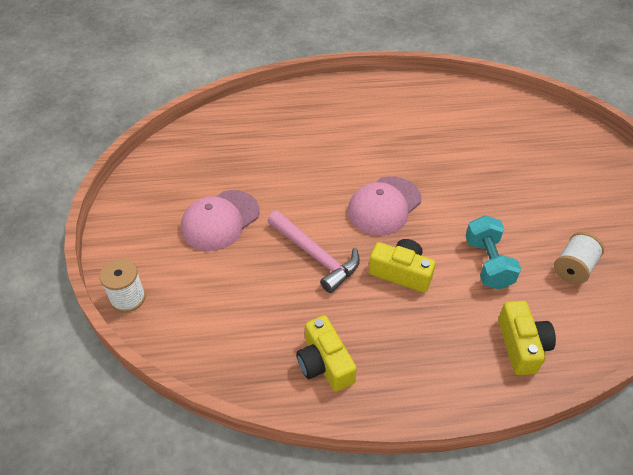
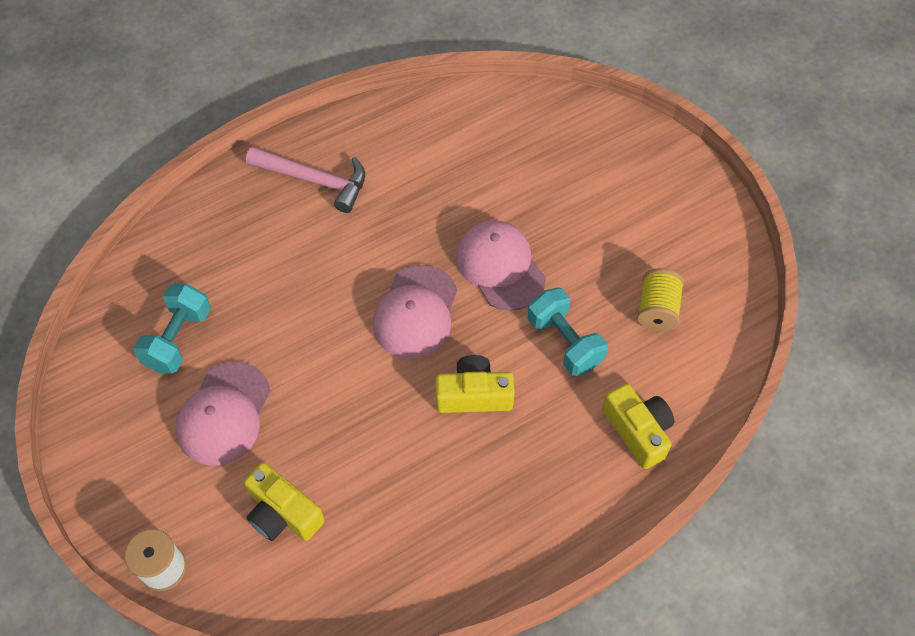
camera: 25 degrees left, 10 degrees up
(215, 167) = (178, 339): none -> turquoise dumbbell
(316, 256) = (365, 414): pink hammer -> pink hammer (315, 180)
(324, 363) = (438, 547): yellow camera -> yellow camera (283, 513)
(460, 199) = (500, 267): none -> pink cap
(573, 268) = (657, 310): white spool -> yellow spool

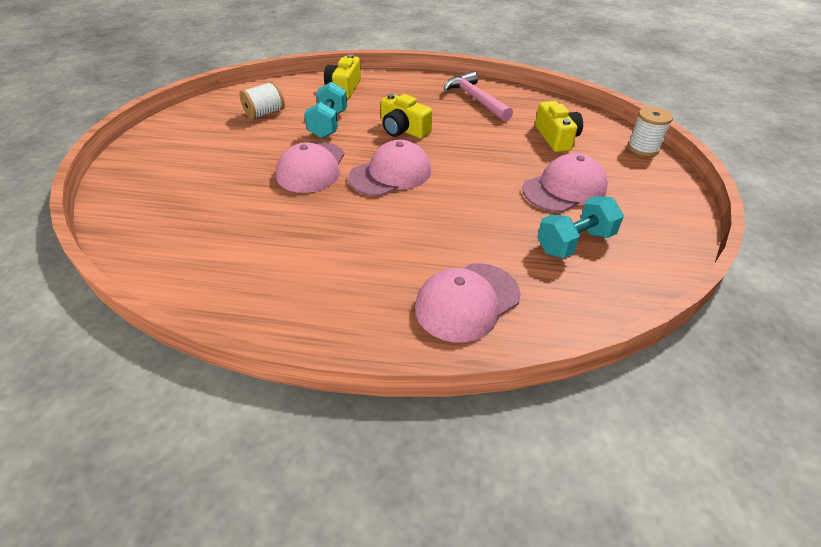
camera: 140 degrees left, 15 degrees down
(233, 221) = (467, 301): none -> pink cap
(315, 180) = (365, 292): pink hammer -> pink hammer (475, 99)
(657, 310) = (265, 113): yellow spool -> white spool

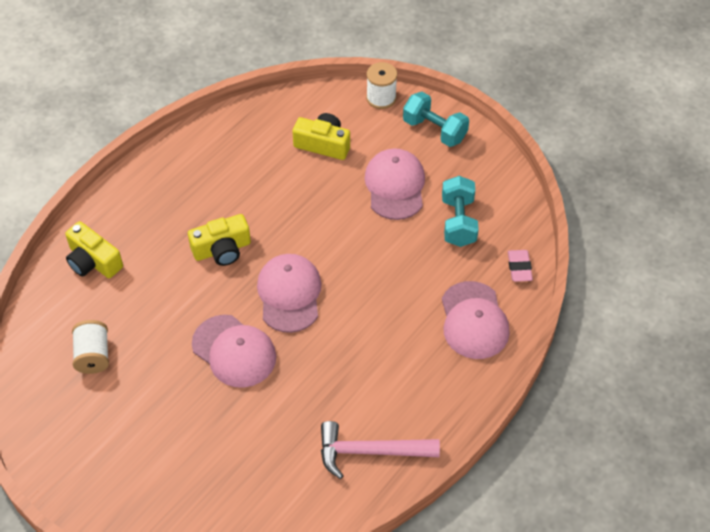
camera: 60 degrees left, 10 degrees up
(328, 124) = (164, 307): turquoise dumbbell -> turquoise dumbbell (435, 130)
(475, 99) = (210, 162): pink hammer -> pink hammer (370, 452)
(572, 313) = (519, 268): none -> pink eraser

